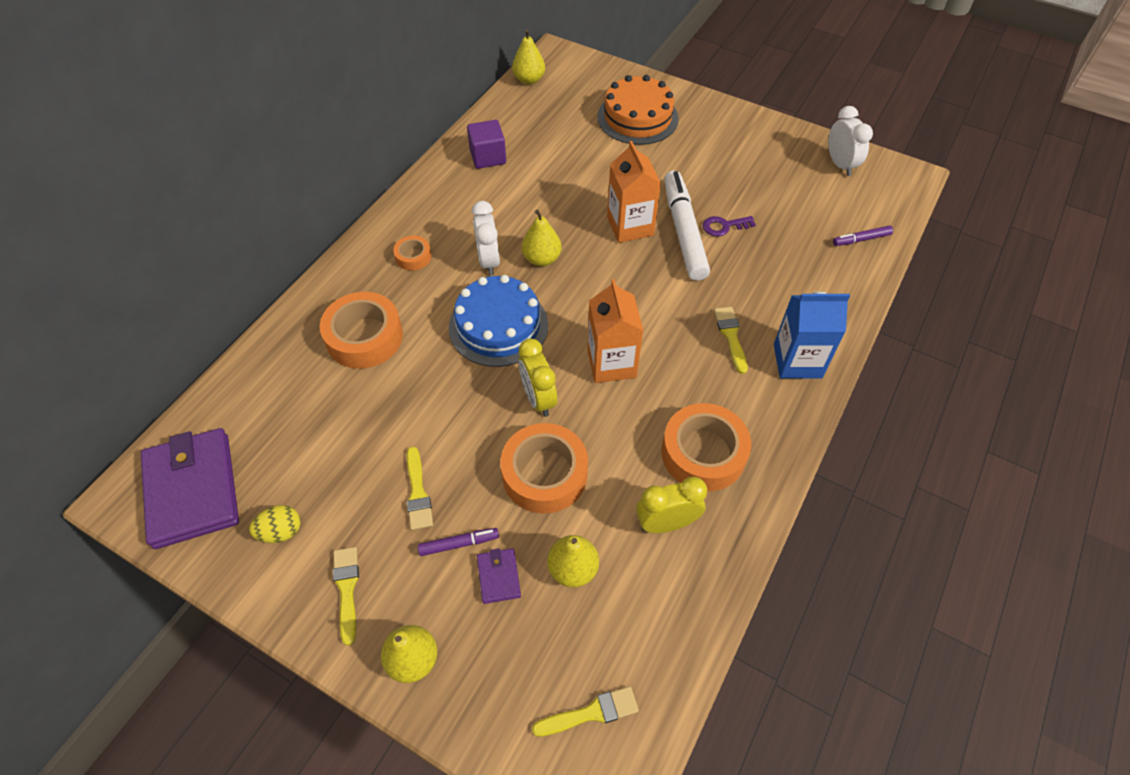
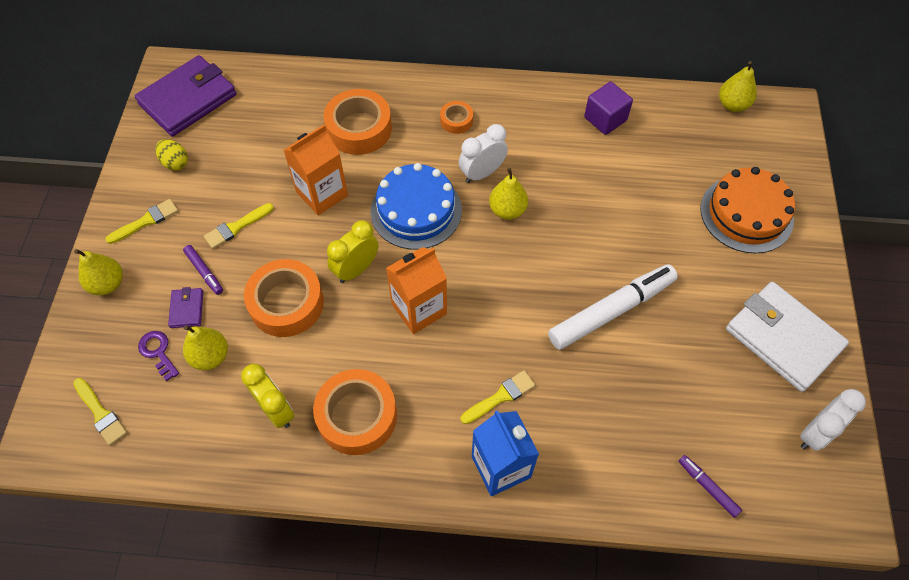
camera: 65 degrees right, 5 degrees up
(498, 577) = (187, 309): purple wallet -> purple wallet turned 60 degrees counterclockwise
(630, 226) = (590, 263): orange carton -> orange carton (322, 194)
(724, 226) = (641, 345): purple key -> purple key (158, 352)
(757, 147) = (783, 338): none -> white wallet

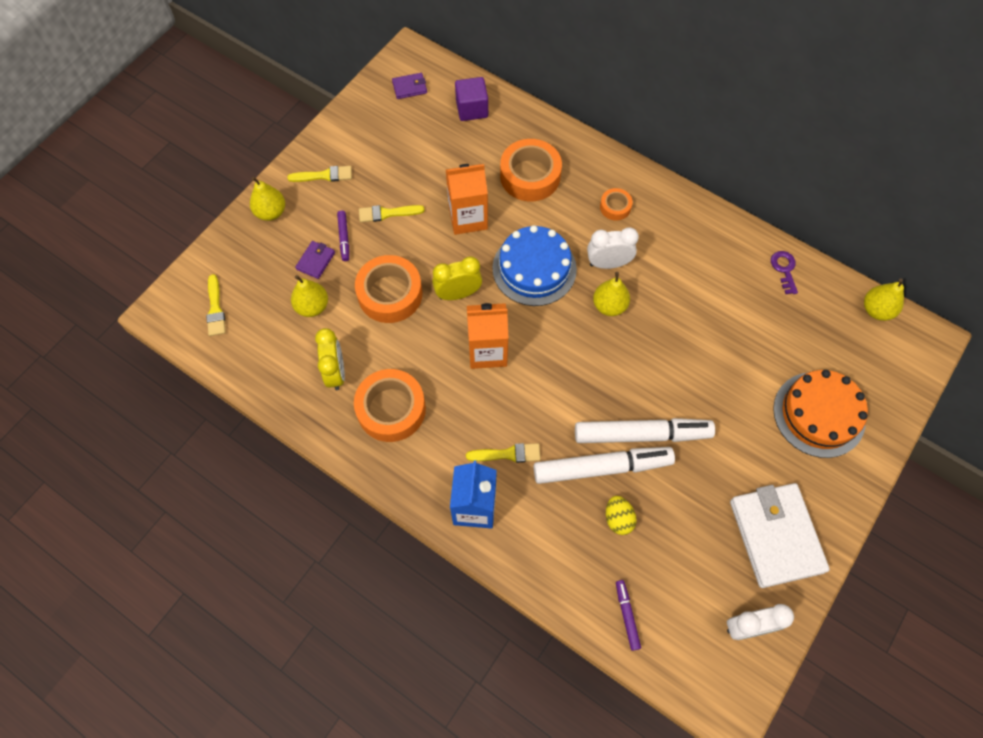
camera: 30 degrees right, 5 degrees up
(158, 352) = (278, 284): purple key -> purple key (784, 269)
(175, 163) = (371, 137): yellow egg -> yellow egg (618, 519)
(188, 99) = (409, 87): purple wallet -> purple wallet, size x0.44
(595, 361) = (601, 467): none -> white marker
(605, 119) = (747, 267): purple cube -> purple cube (472, 109)

